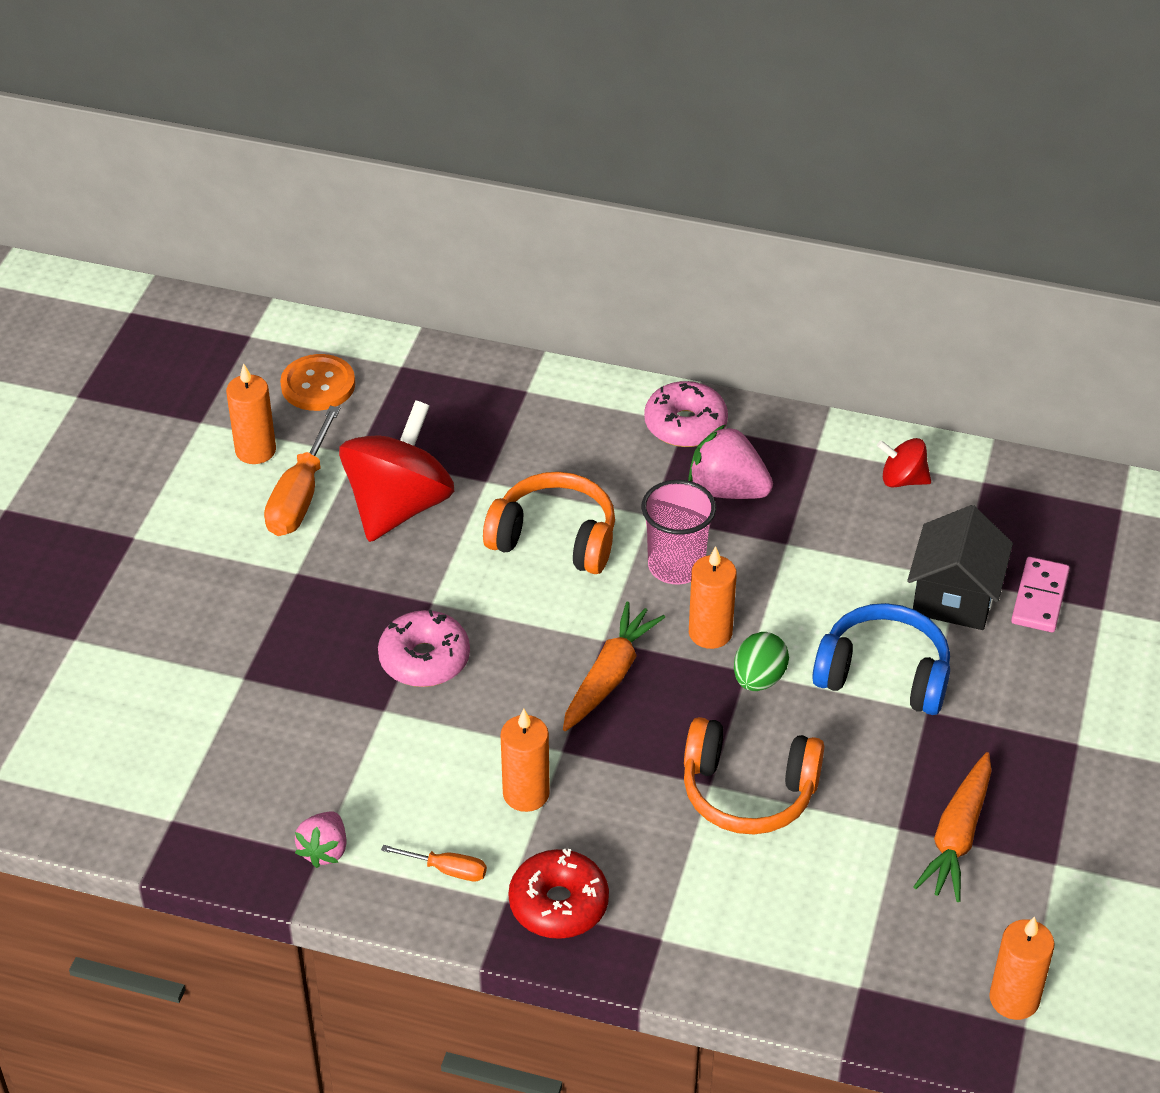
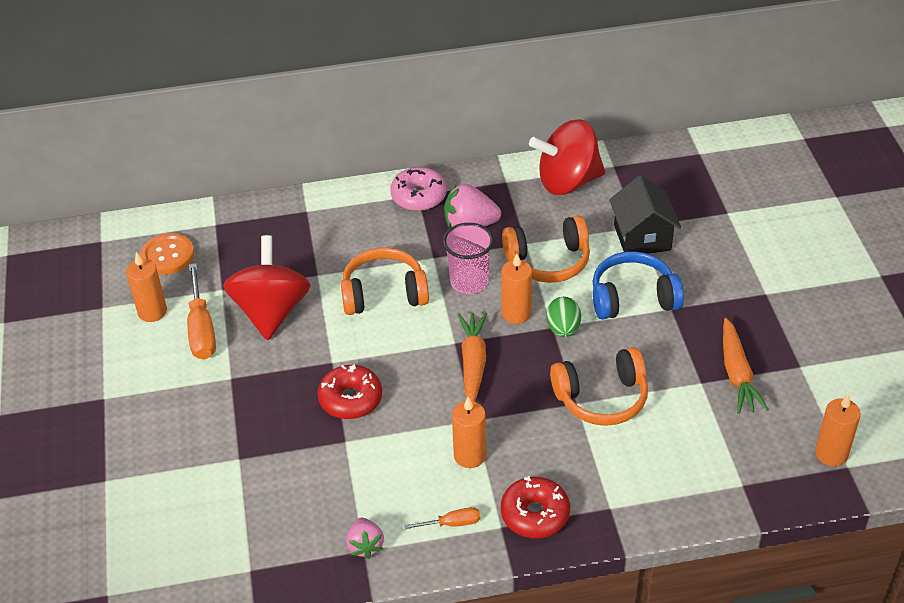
camera: 25 degrees left, 0 degrees up
(424, 659) = (350, 399): pink donut -> red donut
(801, 579) = (548, 261): none -> orange headphones
(902, 480) = (567, 181): red spinning top -> red spinning top, size x2.07
(1039, 598) = (689, 220): pink domino -> none

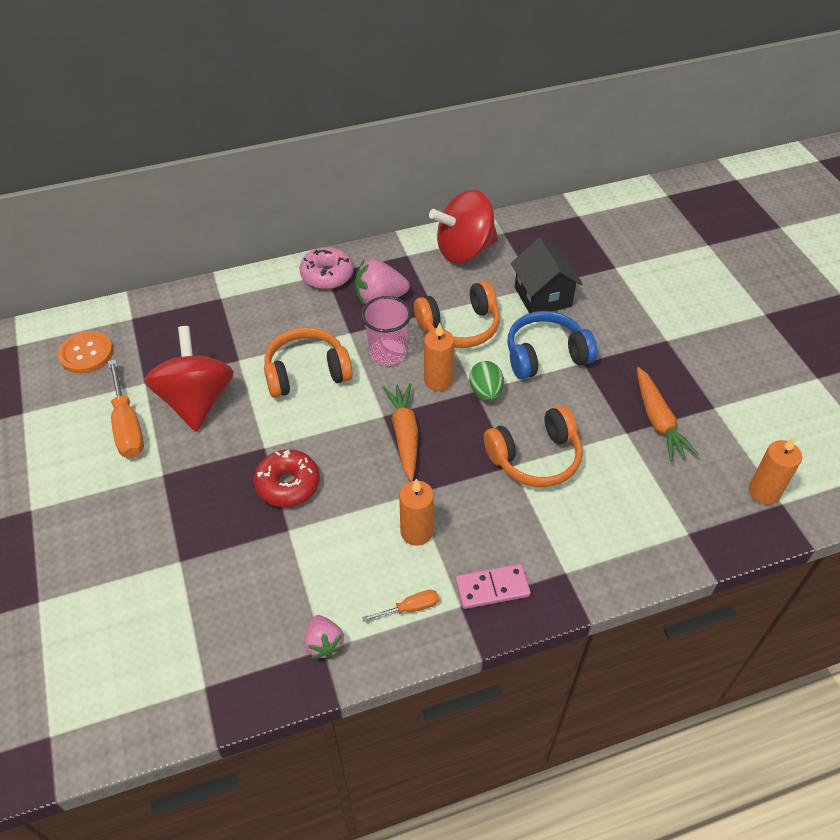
camera: 10 degrees left, 5 degrees up
(152, 312) = (75, 412): orange candle -> none
(535, 514) = (492, 588): red donut -> pink domino

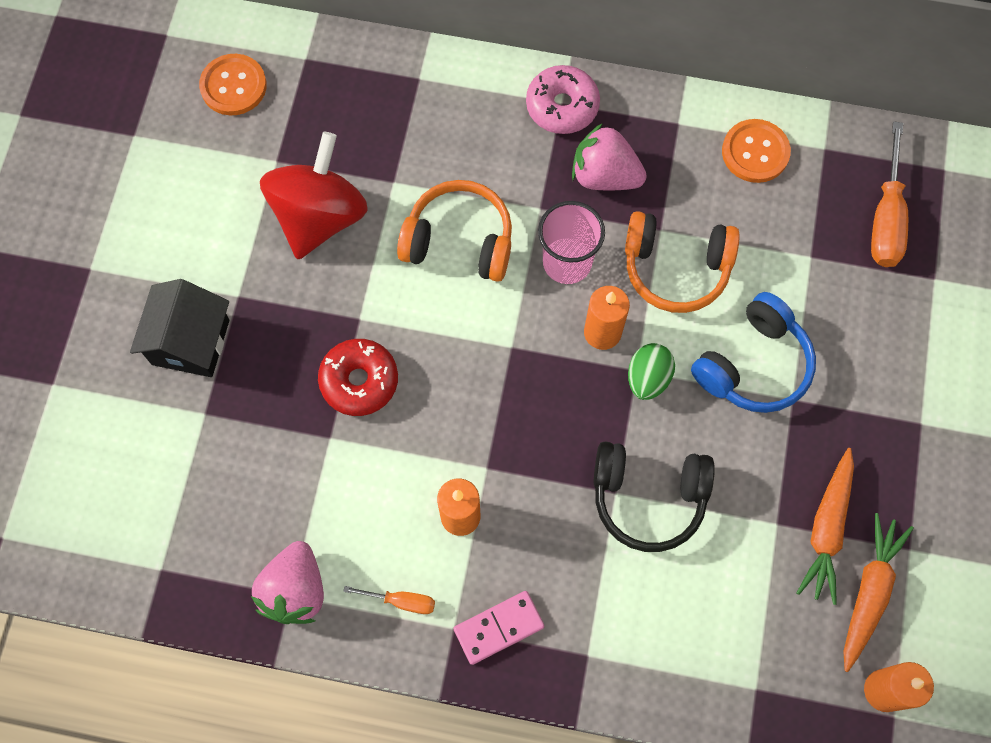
camera: 30 degrees right, 20 degrees up
(127, 426) = (231, 213): orange screwdriver -> orange screwdriver (886, 218)
(324, 644) = (295, 590): pink strawberry -> pink strawberry, size x1.58
(404, 434) = (520, 385): orange carrot -> orange carrot (869, 592)
(464, 250) = (755, 152): red spinning top -> orange button
(492, 588) = (499, 628): pink domino -> pink domino turned 45 degrees counterclockwise
(535, 458) = (648, 498): orange headphones -> black headphones
(542, 297) = (808, 276): black house -> black house (191, 342)
(545, 355) = (753, 365): blue headphones -> blue headphones turned 120 degrees clockwise

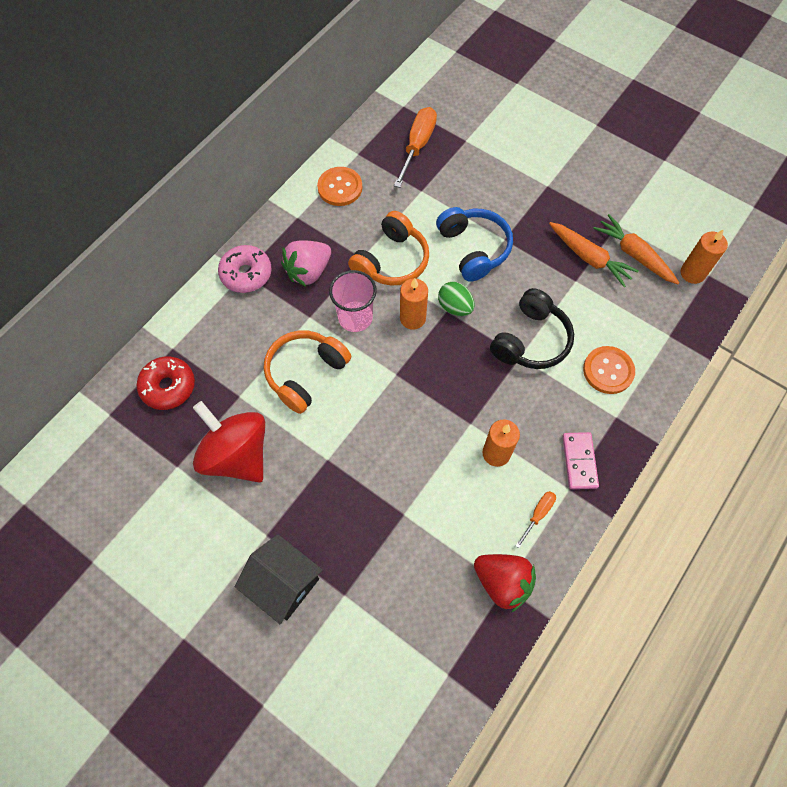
camera: 65 degrees left, 5 degrees down
(233, 86) = (98, 472): orange button -> orange button (608, 371)
(295, 590) = (502, 582): pink strawberry -> red strawberry
(359, 381) = (372, 478): red donut -> red donut (168, 387)
(886, 218) = (418, 145): orange screwdriver -> orange screwdriver turned 105 degrees counterclockwise

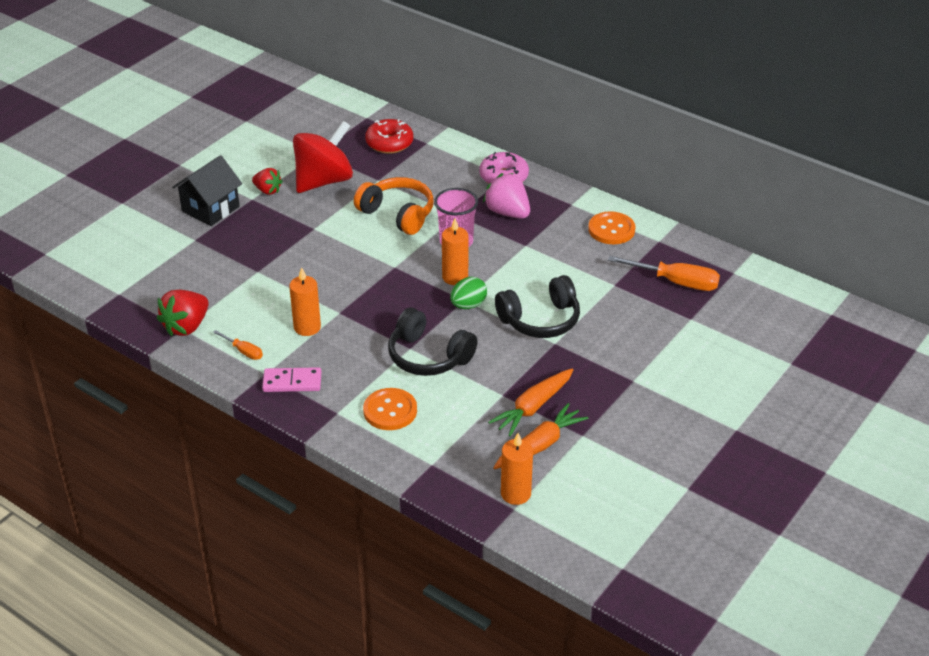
camera: 90 degrees right, 25 degrees down
(251, 518) = (267, 190): none -> red strawberry
(391, 261) = (522, 264): orange headphones -> none
(473, 249) = (540, 320): blue headphones -> black headphones

